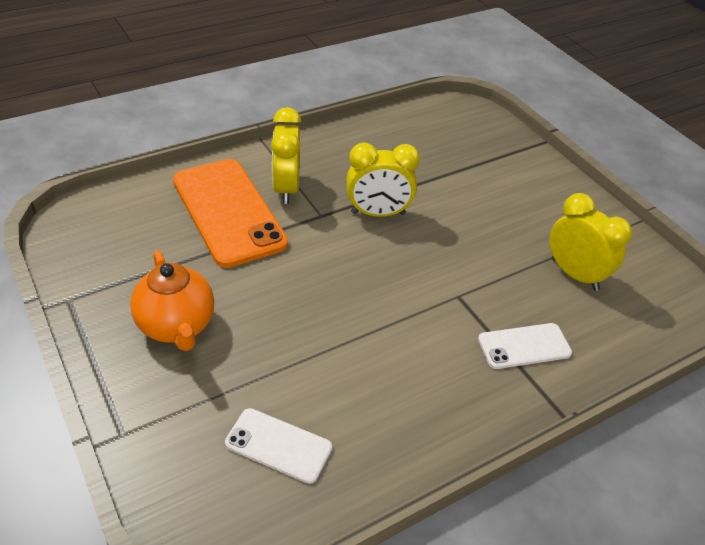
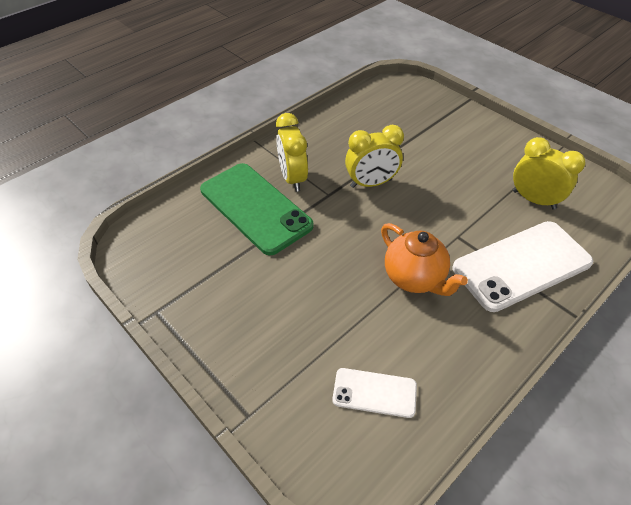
camera: 10 degrees left, 5 degrees up
(177, 326) = (254, 313): orange teapot -> orange teapot (414, 278)
(228, 212) = (255, 208): orange phone -> green phone
(524, 346) = (521, 265): white phone -> white phone, size x1.95

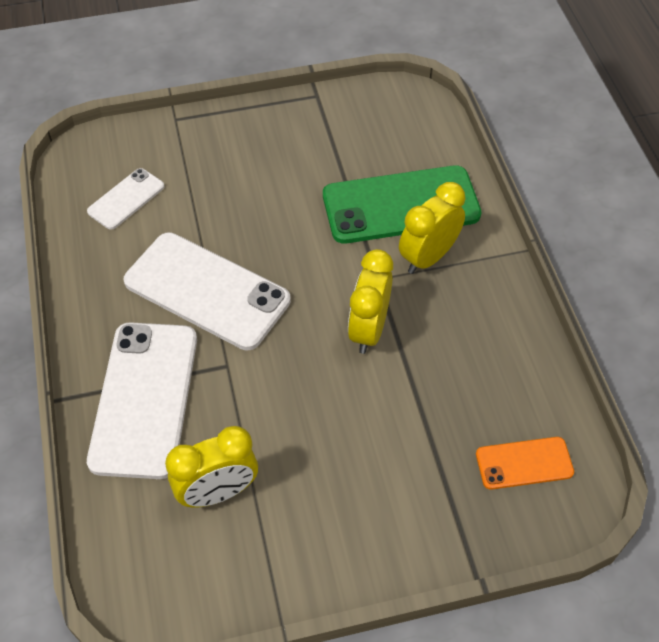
camera: 120 degrees right, 5 degrees up
(293, 178) = (428, 257): yellow clock -> yellow clock turned 60 degrees counterclockwise
(398, 103) = (524, 463): none -> orange phone
(414, 278) = (207, 291): orange teapot -> white phone

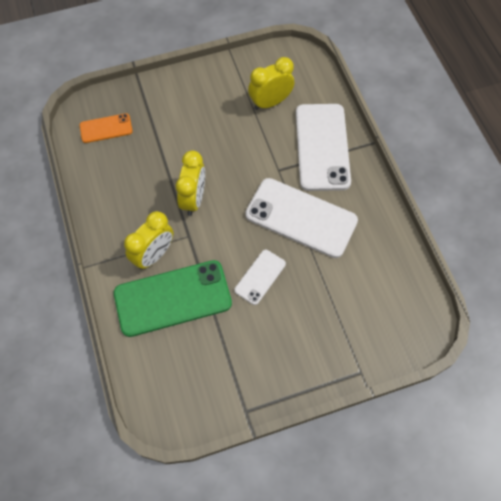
camera: 175 degrees right, 10 degrees up
(126, 199) = (376, 287): white phone -> white phone (260, 277)

